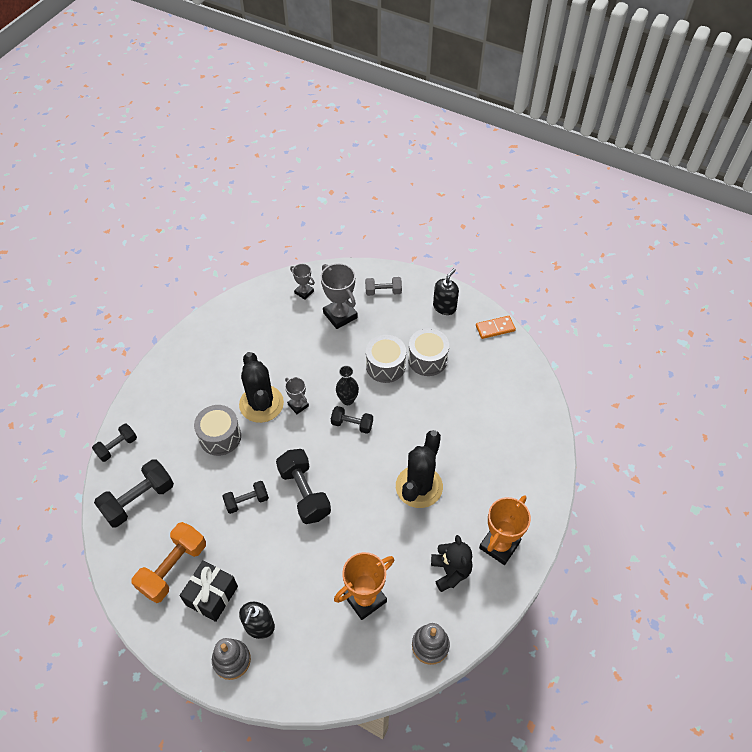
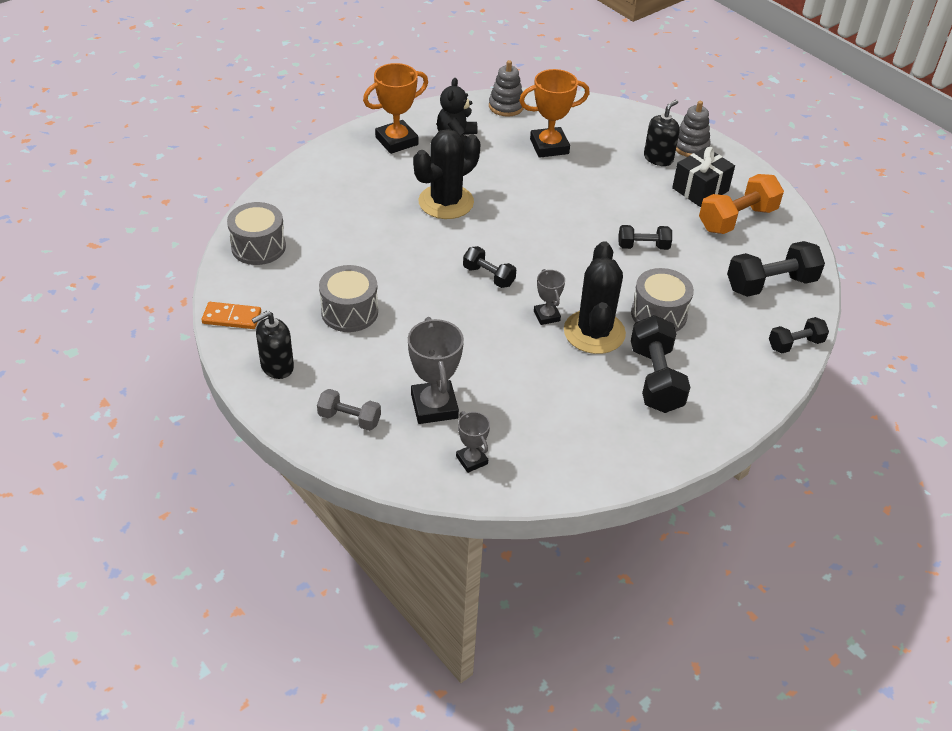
camera: 160 degrees left, 10 degrees down
(304, 493) = (575, 234): black dumbbell -> black dumbbell (655, 379)
(347, 400) = (480, 302): black vase -> none
(385, 366) = (409, 322): grey drum -> grey drum (258, 247)

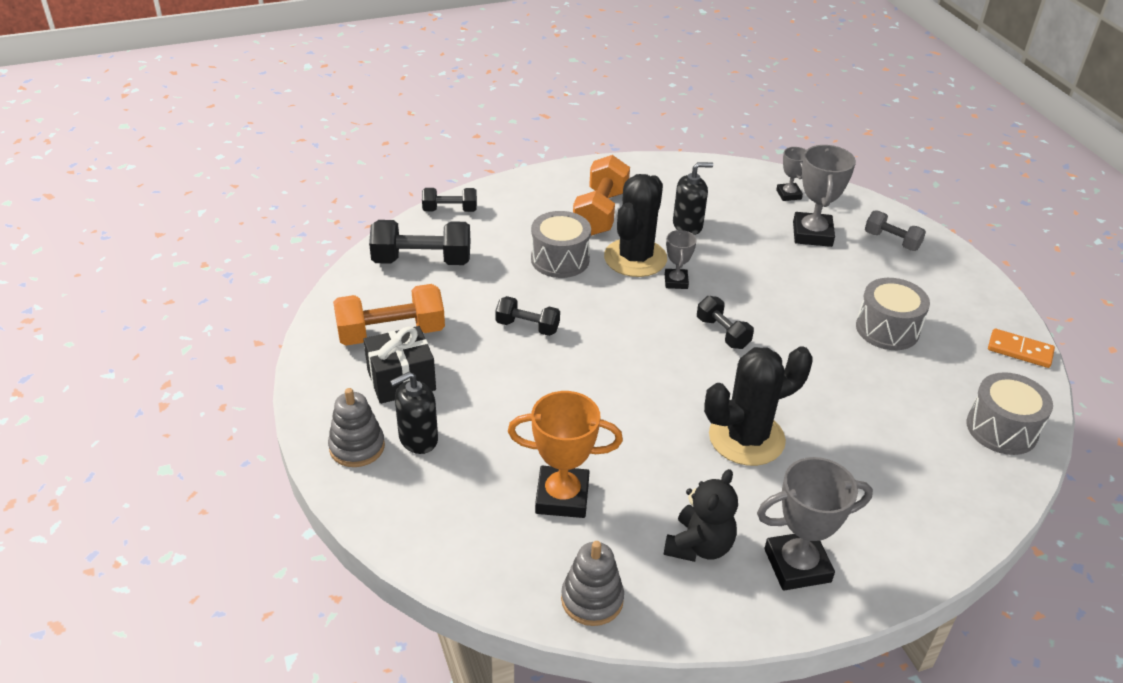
camera: 160 degrees left, 5 degrees down
(277, 366) = (963, 294): black soap dispenser -> black soap dispenser (687, 225)
(396, 141) = (797, 565): orange trophy -> grey trophy
(655, 379) = (600, 213): black dumbbell -> orange dumbbell

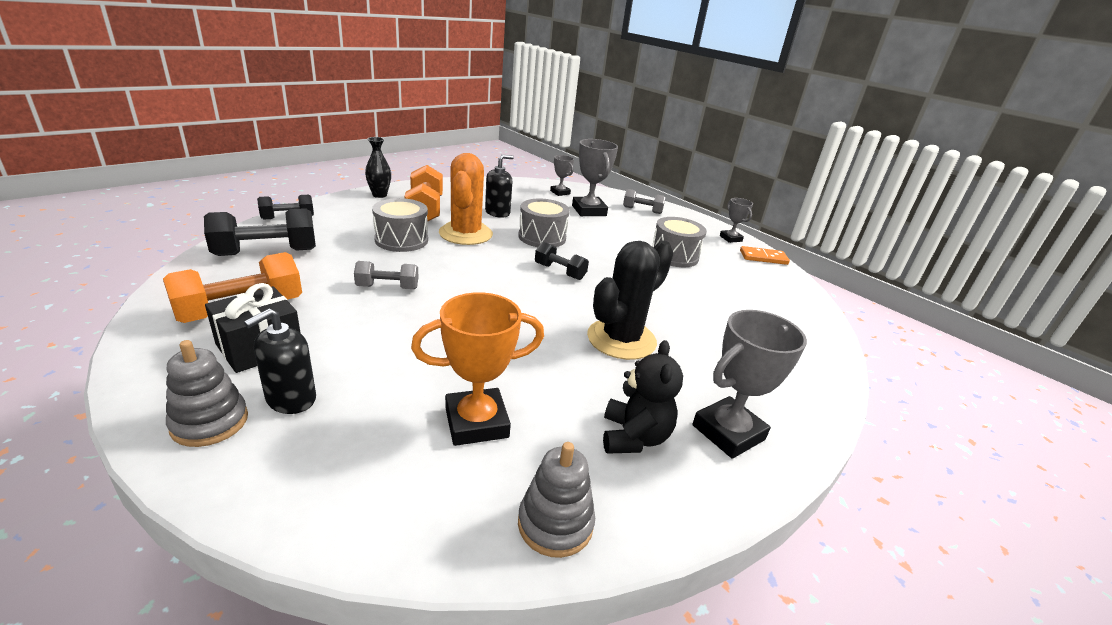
camera: 25 degrees left, 10 degrees down
(527, 326) = (387, 287): black dumbbell -> grey dumbbell
(555, 180) = (379, 195): none -> black vase
(635, 258) = (465, 234): black cactus -> orange cactus
(676, 281) = (505, 244): grey trophy -> grey trophy (730, 238)
(1001, 429) = (791, 303): grey drum -> grey drum (542, 237)

